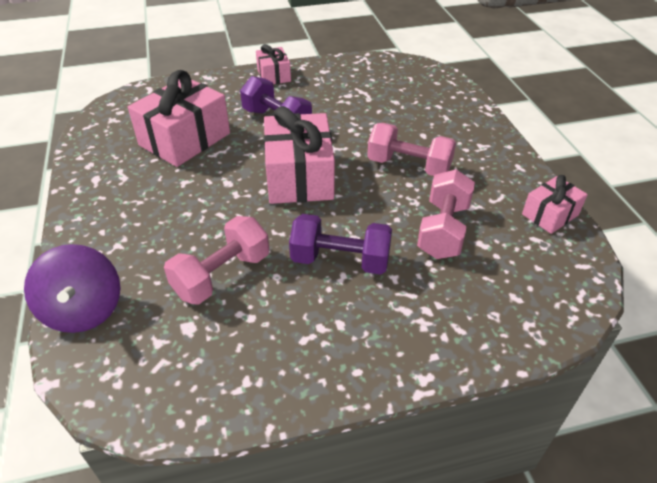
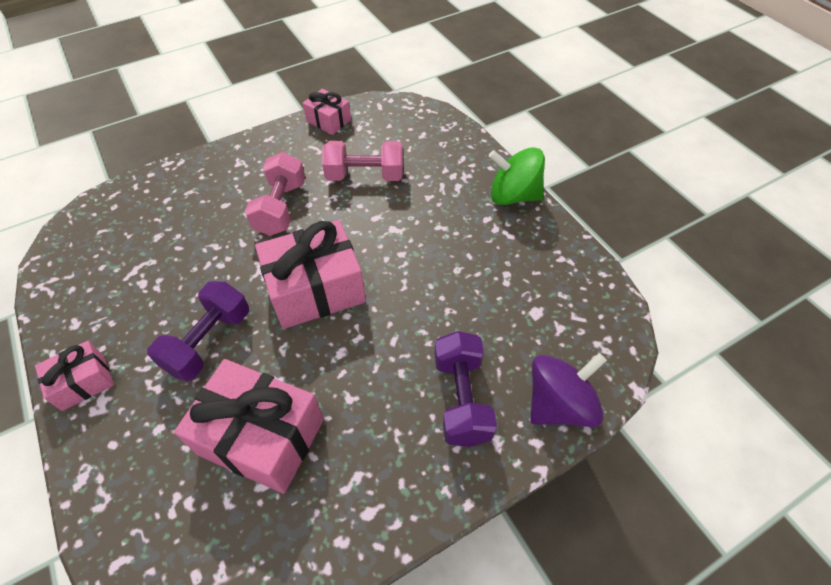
camera: 105 degrees left, 10 degrees up
(222, 275) = (472, 309): pink dumbbell -> none
(340, 260) = (423, 232): purple dumbbell -> purple dumbbell (462, 399)
(371, 365) = (513, 195): none -> green spinning top

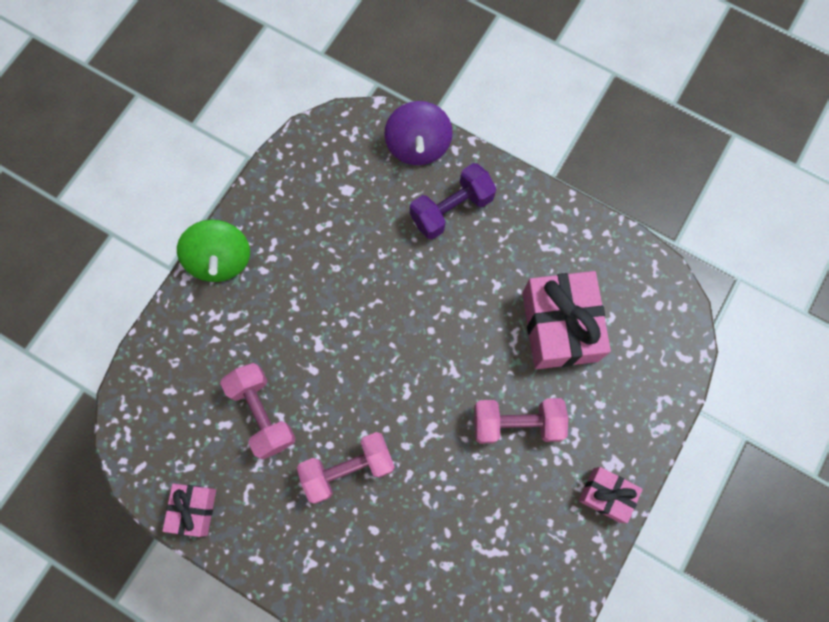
camera: 120 degrees left, 20 degrees up
(209, 342) = (516, 423): purple dumbbell -> pink dumbbell
(316, 289) = (420, 371): pink gift -> none
(559, 404) = (418, 146): purple spinning top -> purple spinning top turned 120 degrees counterclockwise

